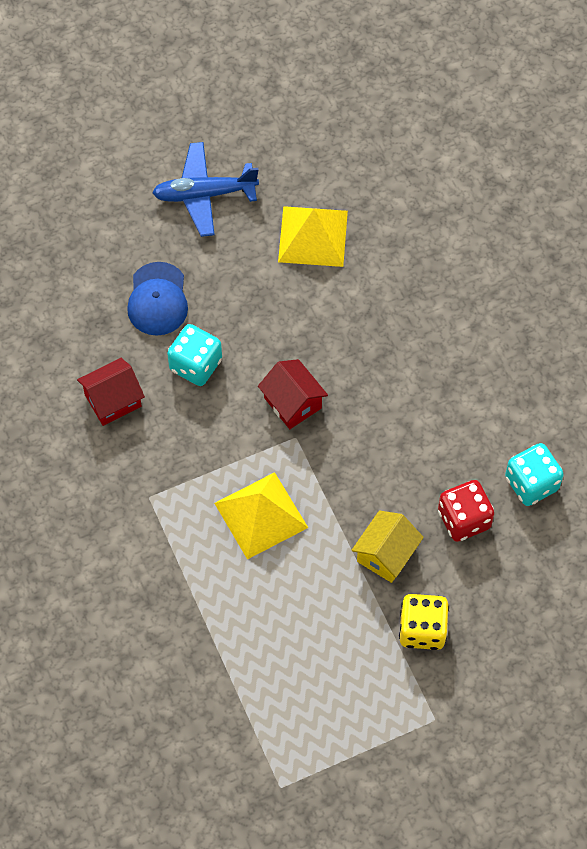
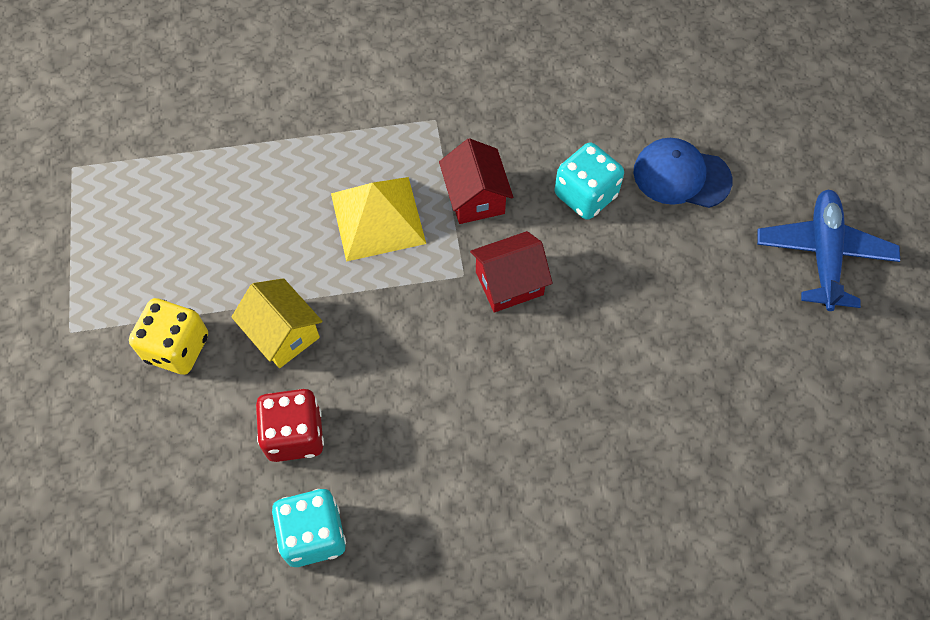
camera: 105 degrees right, 0 degrees up
(113, 400) = (560, 109): red house -> red house (475, 197)
(313, 236) = (742, 363): yellow pyramid -> none

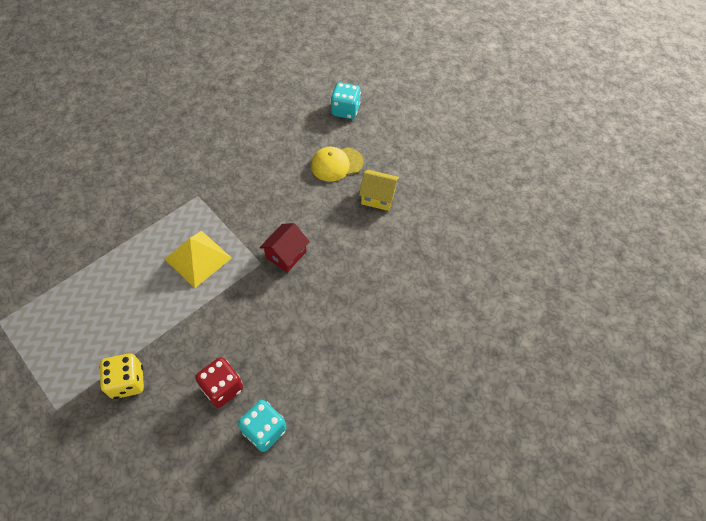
camera: 35 degrees left, 5 degrees down
(283, 334) = (183, 342): yellow house -> yellow house (378, 197)
(475, 197) = (243, 223): red house -> none
(585, 195) = (297, 195): turquoise dice -> turquoise dice (345, 110)
(681, 176) = (336, 164): blue cap -> yellow cap
(823, 254) = (421, 168): blue plane -> none

